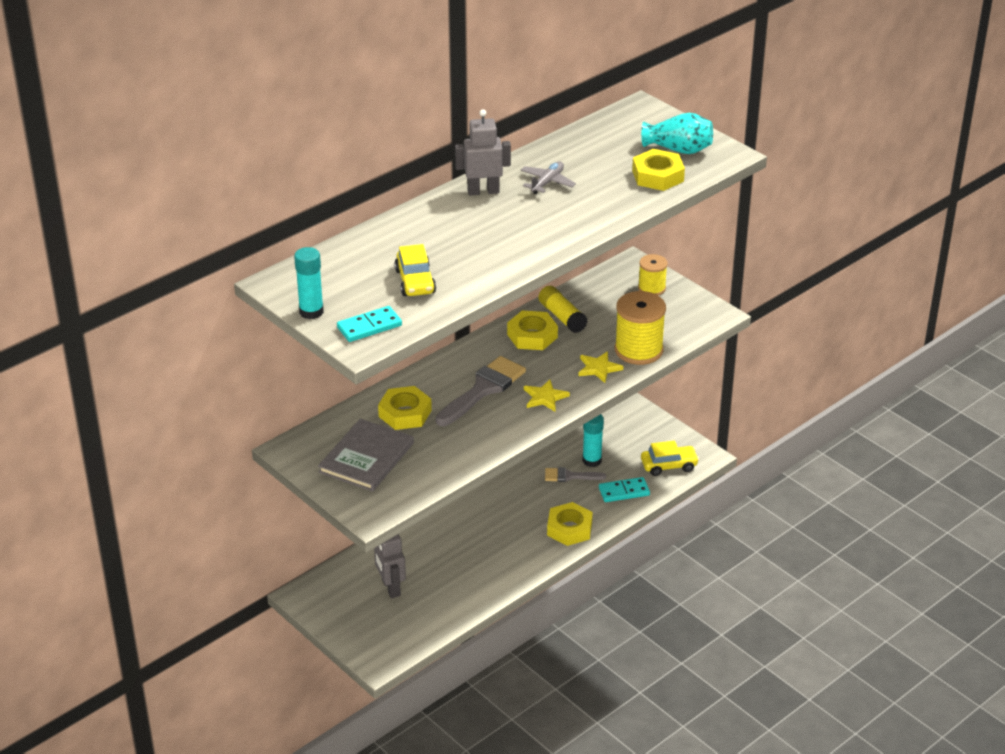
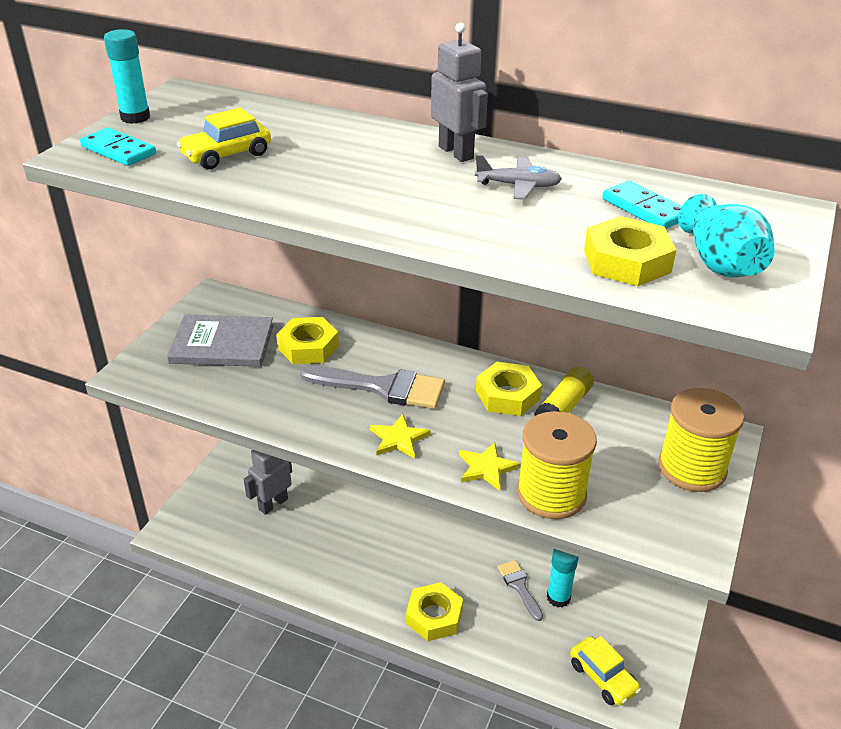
camera: 65 degrees right, 0 degrees up
(624, 492) = (526, 647): turquoise domino -> turquoise domino (644, 209)
(651, 288) = (692, 468): yellow spool -> yellow spool, size x1.68

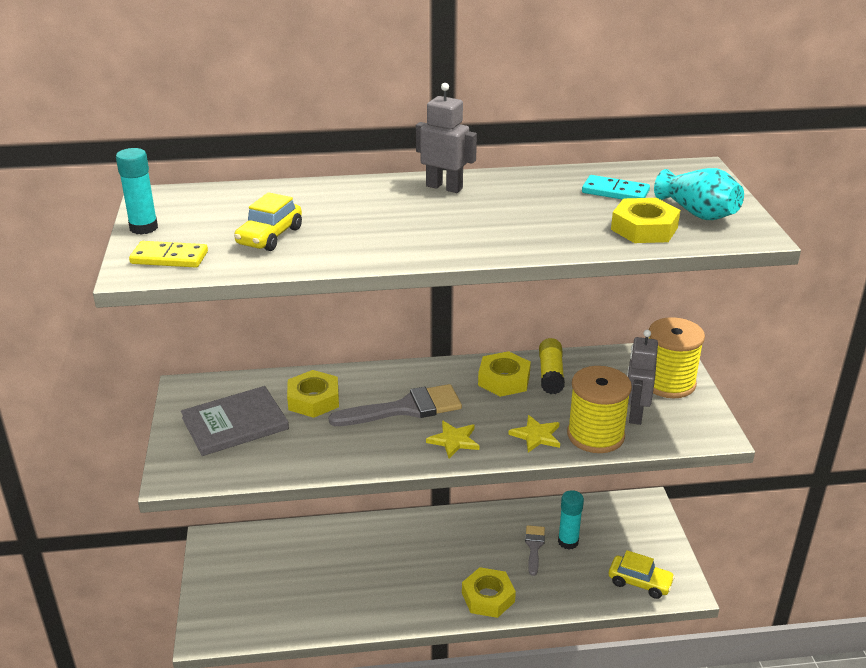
camera: 30 degrees left, 5 degrees down
(118, 150) = (169, 258): turquoise domino -> yellow domino
(273, 504) = (283, 571): grey robot -> grey robot (635, 414)
(518, 186) = (517, 199): grey plane -> none
(519, 586) = (534, 547): grey brush -> grey brush turned 60 degrees clockwise

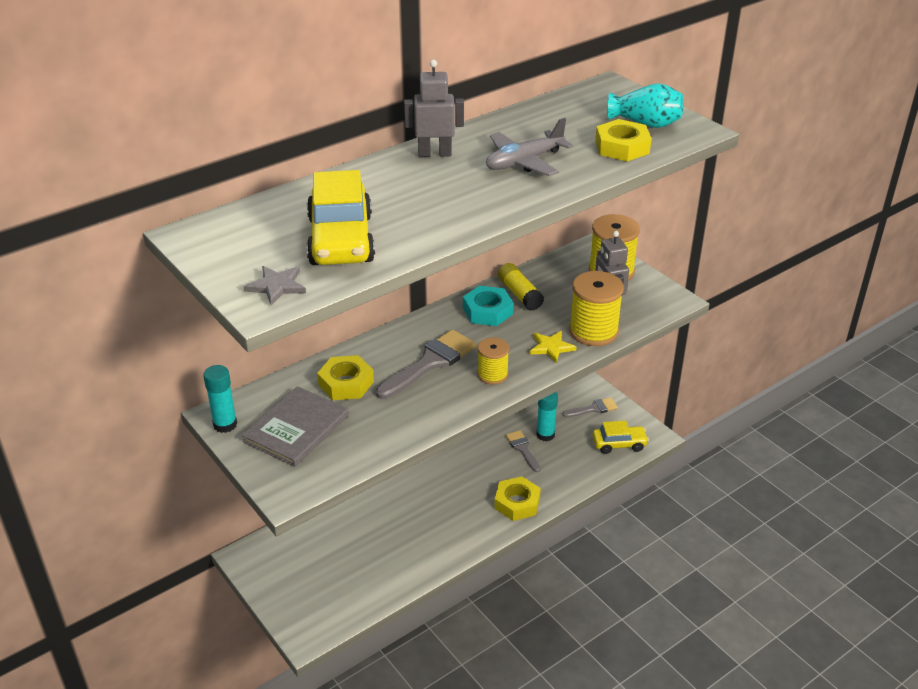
camera: 30 degrees left, 5 degrees up
(143, 228) = (216, 266): turquoise glue stick -> turquoise glue stick (225, 424)
(169, 258) = (276, 286): yellow domino -> grey star
(269, 236) = (341, 240): yellow car -> yellow car, size x1.68
(454, 440) = (492, 374): yellow star -> yellow spool
(504, 380) = (487, 311): yellow nut -> turquoise nut
(523, 216) = (524, 162): none -> grey plane
(615, 192) = (570, 122): turquoise domino -> none
(639, 535) = (593, 409): none -> grey brush

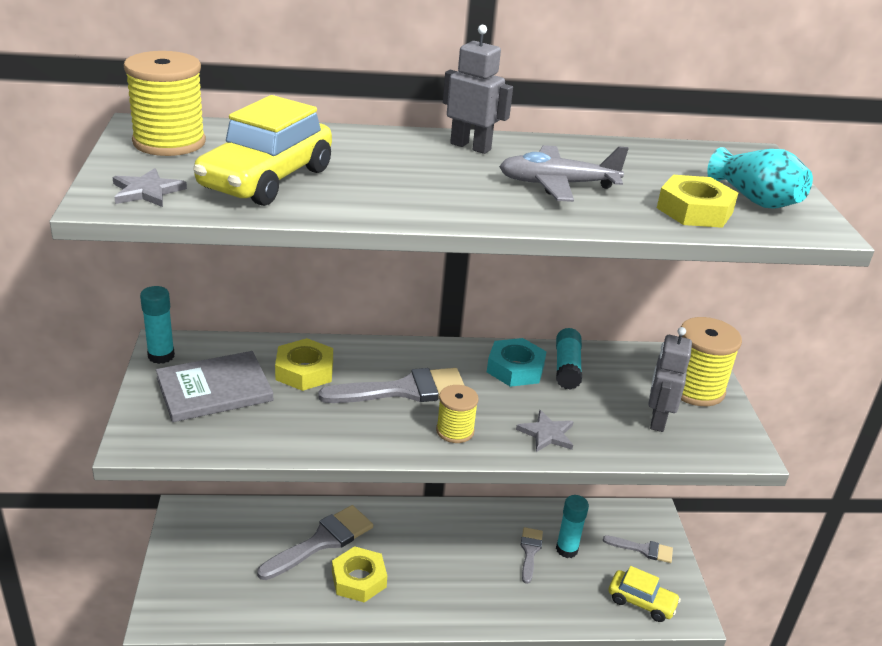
camera: 30 degrees right, 5 degrees down
(373, 519) = (322, 541): none -> grey brush
(517, 503) = (475, 603): yellow nut -> yellow nut (359, 579)
(520, 294) = (567, 367): yellow glue stick -> turquoise glue stick
(551, 347) = (547, 434): yellow star -> grey star
(593, 331) = (612, 439): yellow spool -> yellow spool (169, 142)

